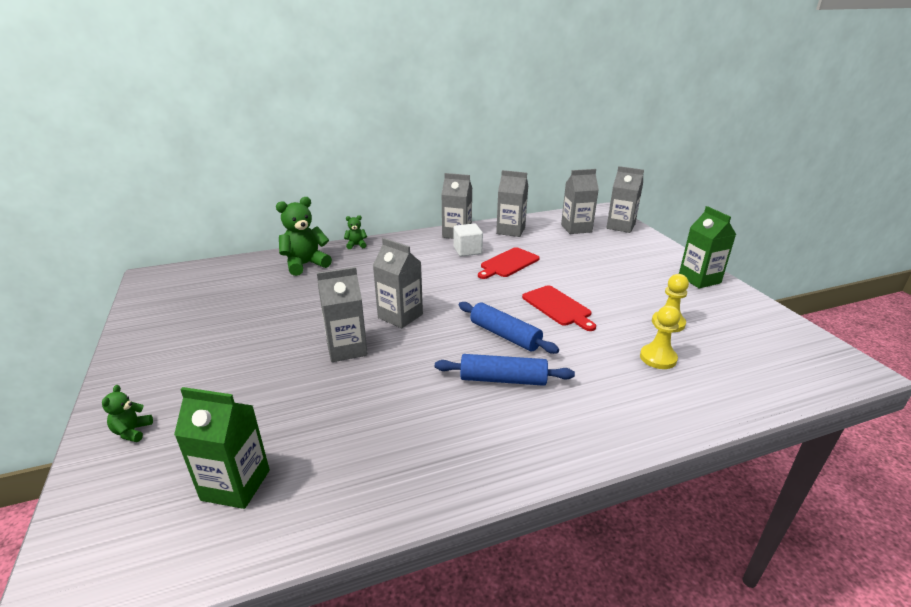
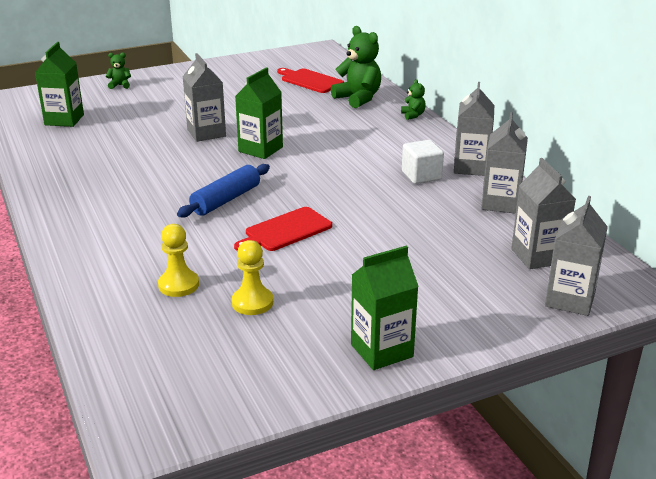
camera: 85 degrees right, 0 degrees up
(400, 316) = (260, 149): grey carton -> green carton
(503, 379) = (154, 199): blue rolling pin -> none
(508, 263) = (392, 201): red cutting board -> red cutting board (310, 81)

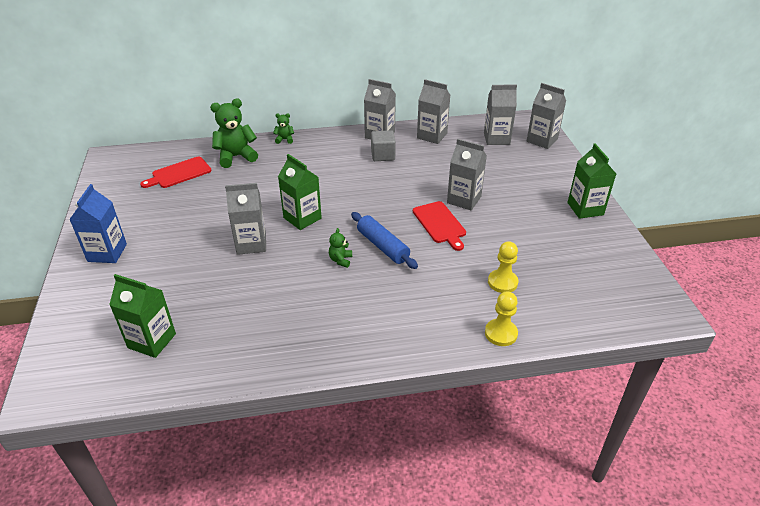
camera: 75 degrees left, 10 degrees up
(120, 85) = (87, 293): green teddy bear -> green teddy bear (340, 260)
(174, 80) = (107, 253): none -> blue carton
(252, 302) = (530, 250): yellow pawn -> yellow pawn (501, 333)
(349, 242) = (464, 200): none -> grey carton
(421, 175) = (383, 155): white cube -> grey cube

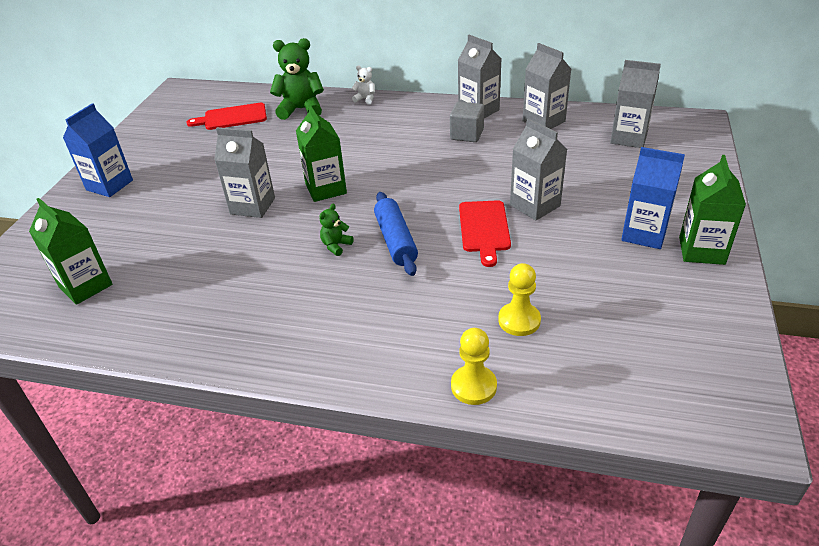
camera: 25 degrees right, 0 degrees up
(285, 139) = (365, 99): green teddy bear -> white teddy bear
(542, 140) = (693, 150): grey carton -> none
(545, 205) = (644, 234): none -> blue carton

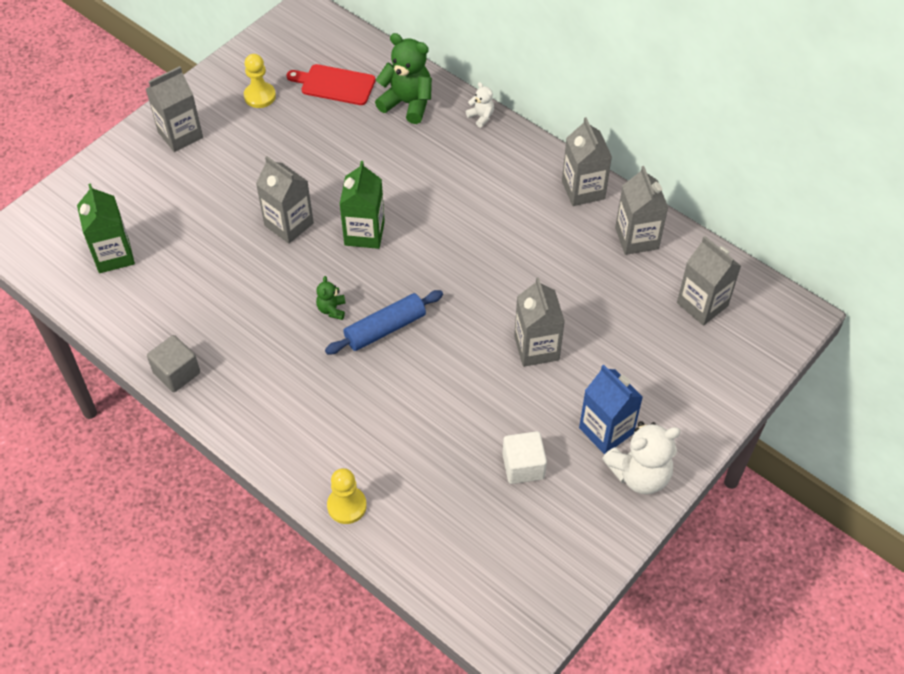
camera: 25 degrees right, 15 degrees up
(109, 185) = (180, 135): blue carton -> grey carton
(336, 246) = (332, 309): green teddy bear -> green teddy bear turned 60 degrees counterclockwise
(396, 240) = (385, 329): blue rolling pin -> blue rolling pin turned 45 degrees clockwise
(467, 134) = (545, 221): grey cube -> grey cube (177, 373)
(484, 229) = (470, 353): red cutting board -> none
(519, 320) = (425, 465): yellow pawn -> yellow pawn (260, 96)
(604, 285) = (523, 466): none -> white cube
(701, 250) = (640, 474): green carton -> white teddy bear

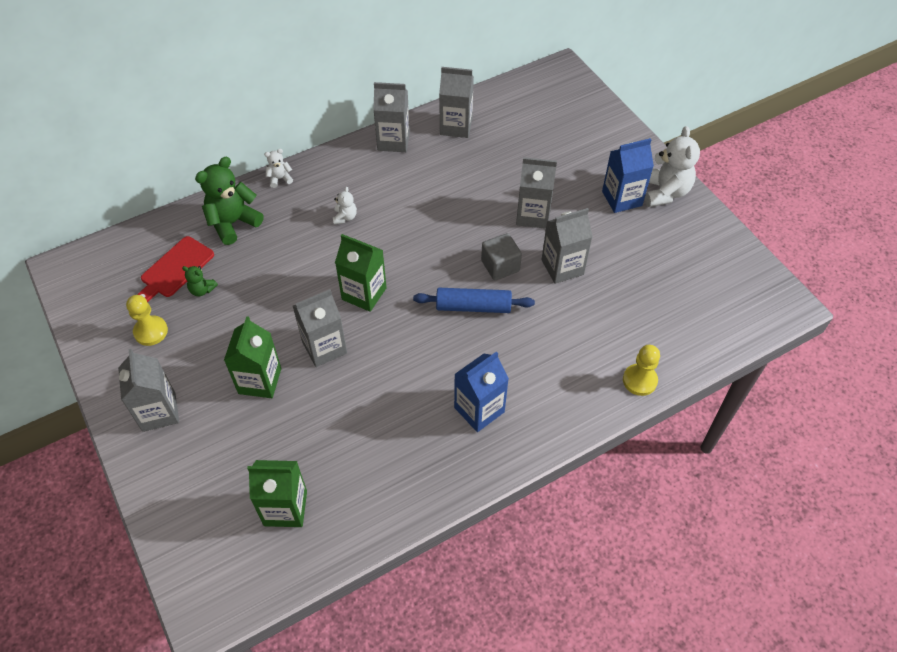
camera: 70 degrees left, 0 degrees up
(177, 373) = (456, 480): grey cube -> grey cube (500, 266)
(235, 190) = (260, 381): none -> green carton
(261, 369) = (479, 410): none -> blue carton
(332, 309) = (436, 339): green teddy bear -> green teddy bear (202, 290)
(385, 329) = (473, 306): blue rolling pin -> blue rolling pin turned 75 degrees counterclockwise
(455, 185) = (345, 217): none -> white teddy bear
(523, 466) = (637, 255): white cube -> none
(702, 304) = (532, 112): grey carton -> grey carton (562, 267)

